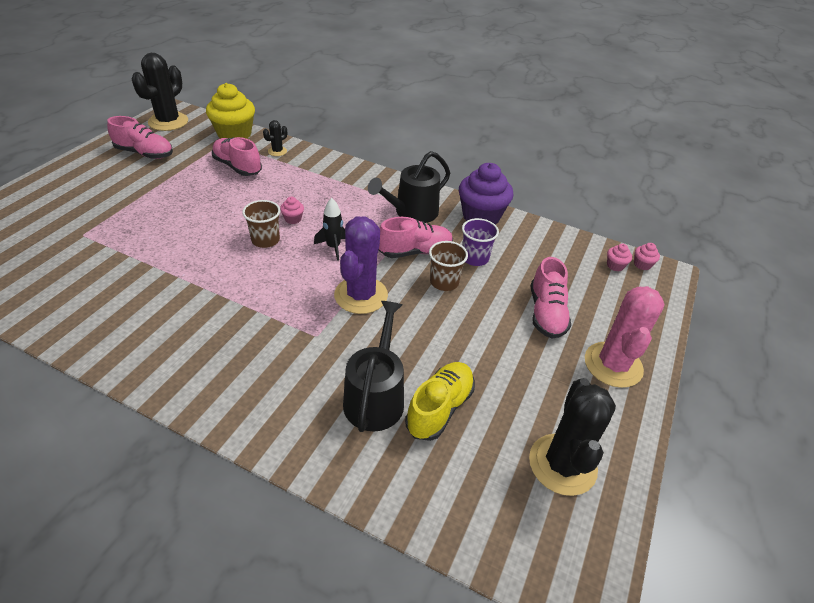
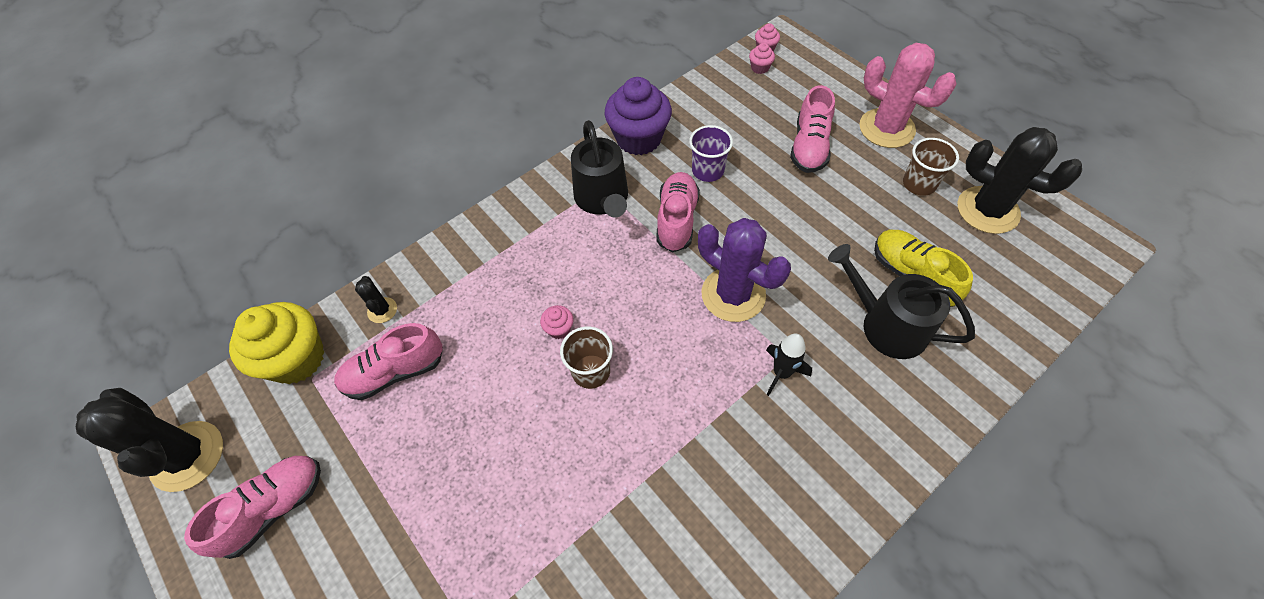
camera: 60 degrees left, 15 degrees up
(333, 247) = (636, 298): black rocket -> black rocket (781, 373)
(444, 282) = (737, 211): brown cup -> brown cup (919, 184)
(546, 313) = (809, 147): pink shoe -> pink shoe turned 75 degrees clockwise

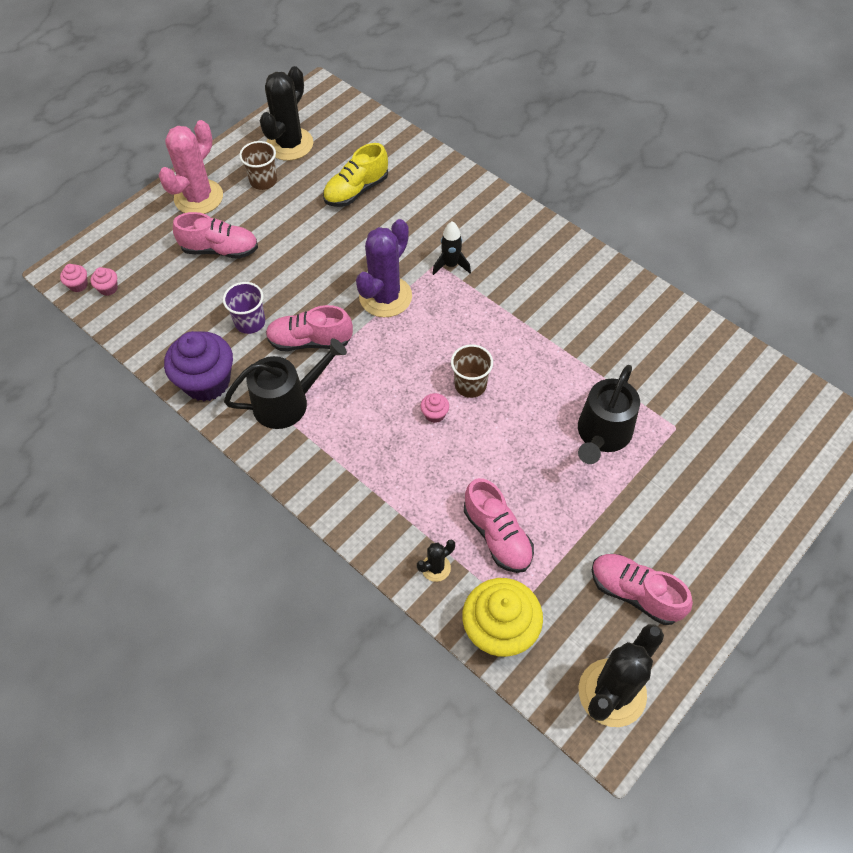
camera: 100 degrees left, 0 degrees up
(886, 325) = (401, 206): black watering can -> black watering can (602, 434)

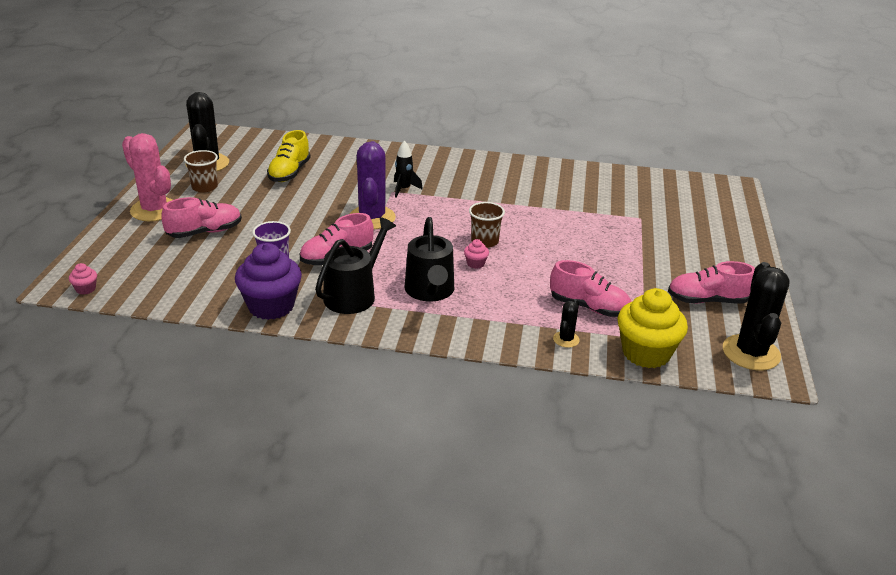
camera: 35 degrees left, 25 degrees down
(108, 288) = (119, 282): pink cupcake -> none
(198, 197) = (154, 210): pink cactus -> pink cactus turned 45 degrees counterclockwise
(602, 434) = (599, 236): black watering can -> black watering can (430, 291)

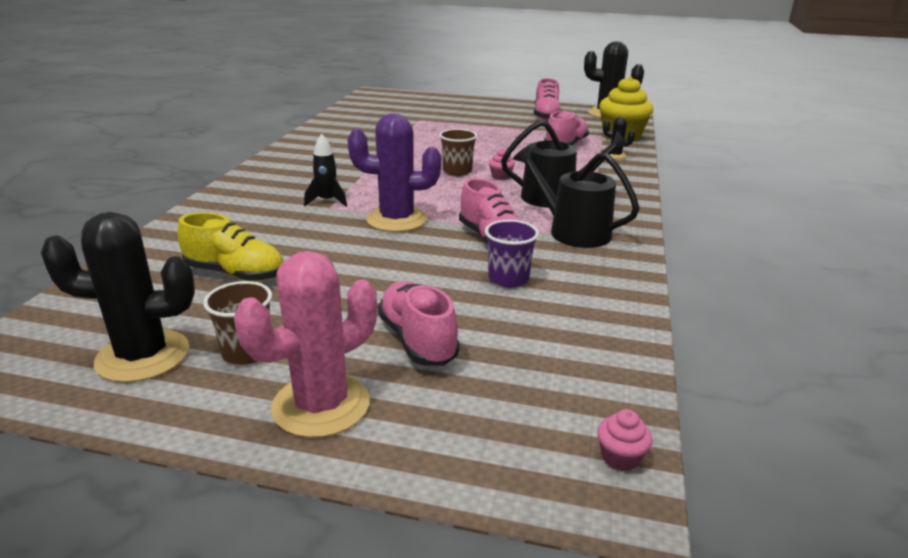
camera: 85 degrees left, 5 degrees down
(271, 306) = (612, 278): purple cupcake -> none

